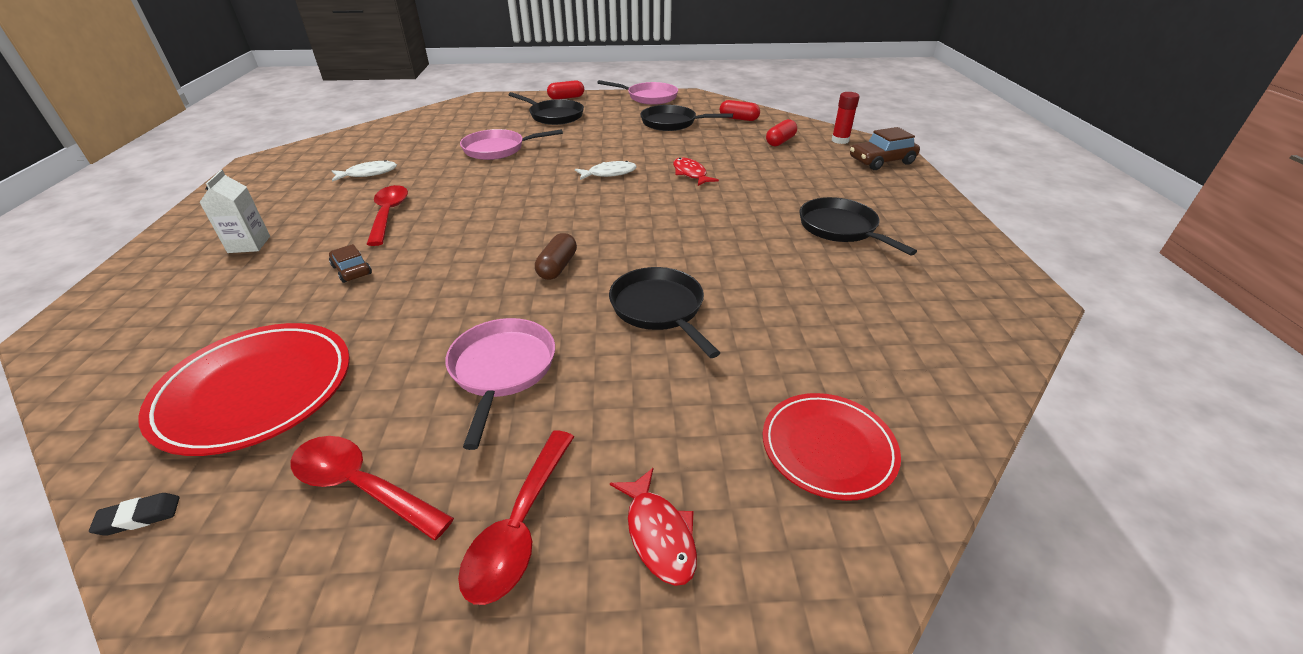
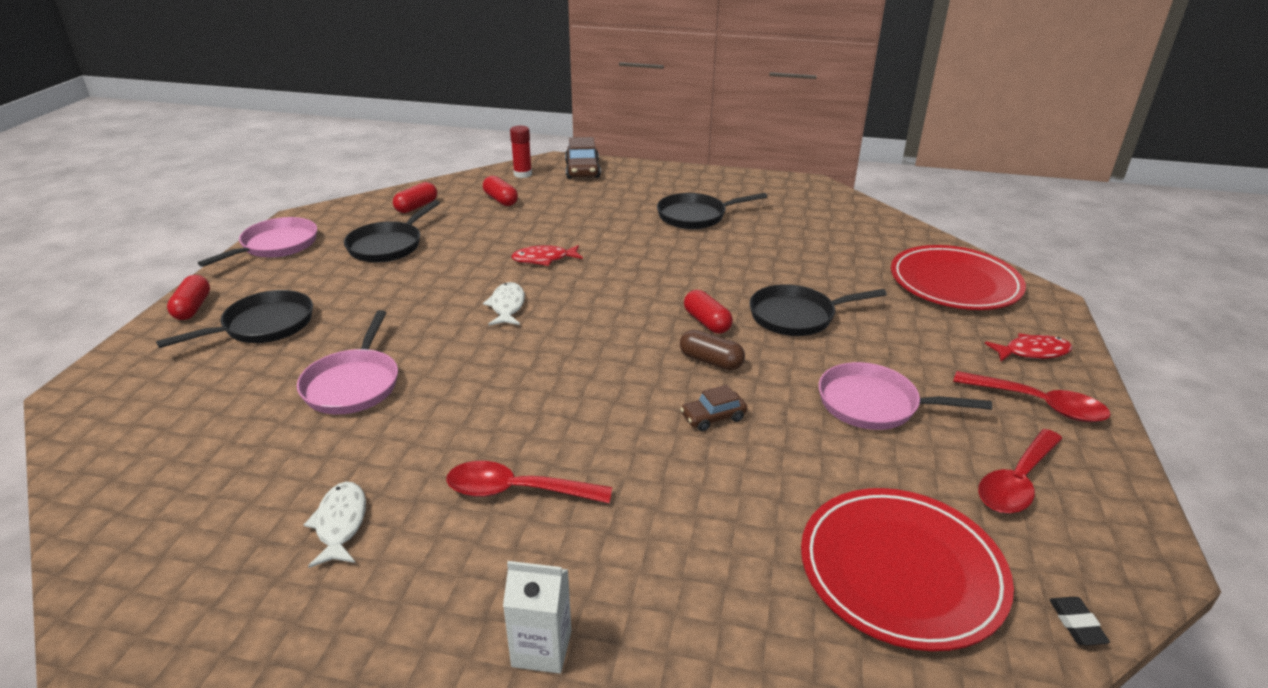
camera: 75 degrees left, 5 degrees down
(352, 270) = (666, 517): brown car -> brown car (713, 417)
(623, 258) = (707, 322): none -> red capsule
(828, 448) = (954, 283): red plate -> red plate, size x1.51

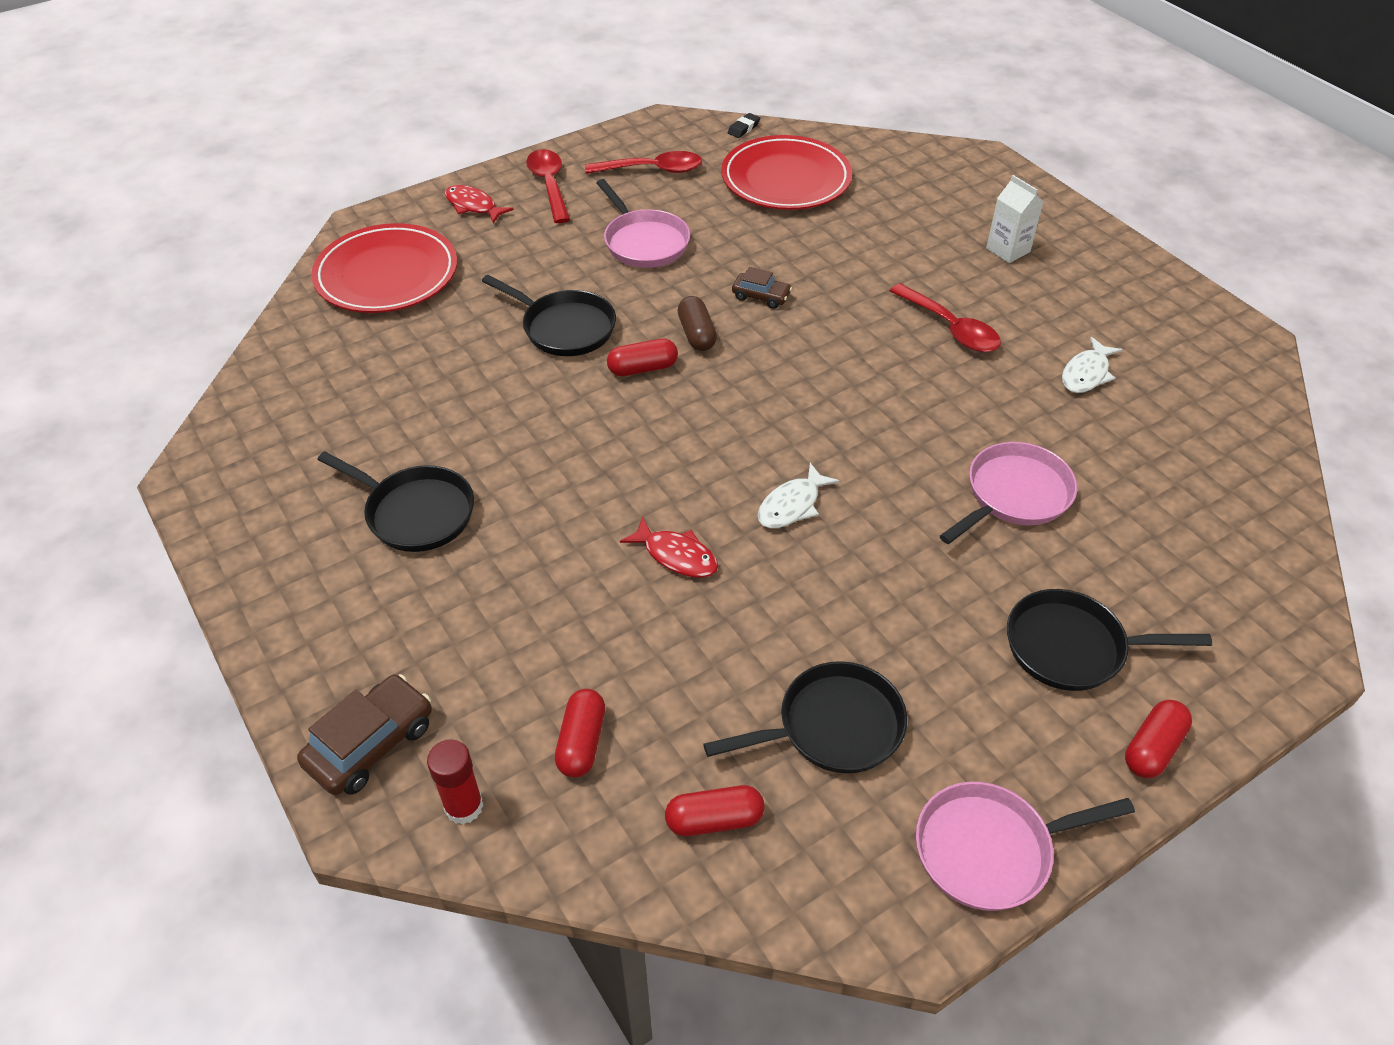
camera: 135 degrees left, 15 degrees up
(707, 322) = (642, 368): red capsule -> red capsule turned 60 degrees clockwise

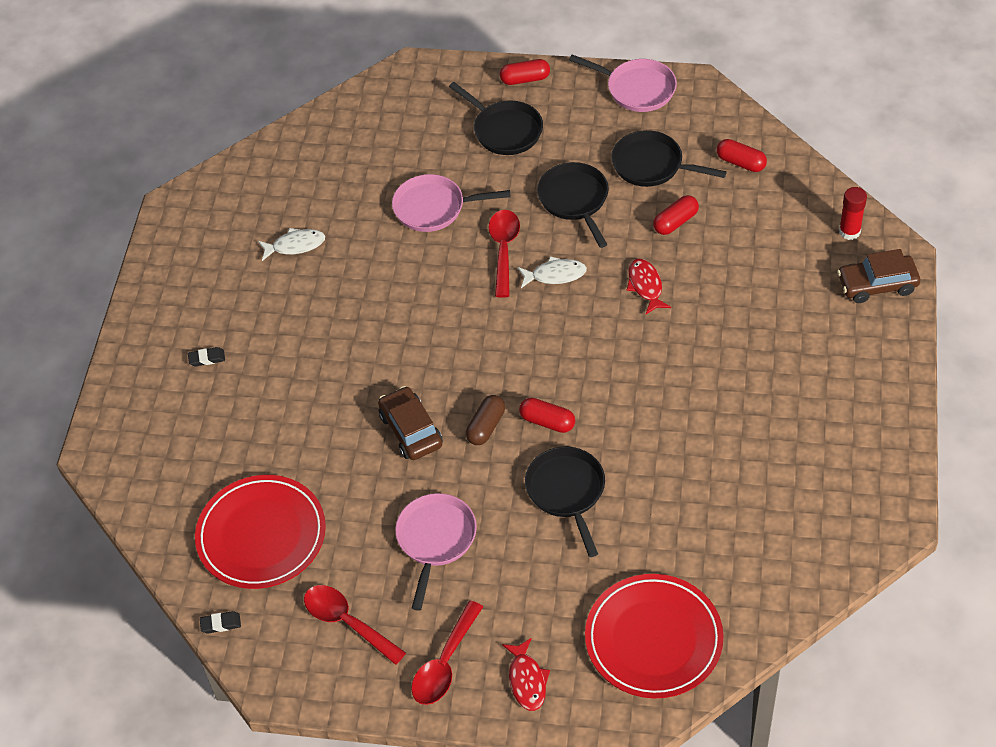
camera: 135 degrees left, 5 degrees up
(415, 512) = (771, 404): black pan -> black pan (575, 200)
(582, 742) = (773, 226): red capsule -> red capsule (675, 222)
(761, 296) = (411, 430): brown car -> brown car, size x1.64
(951, 328) = (326, 325): red spoon -> red spoon (504, 250)
(1008, 250) = (207, 358): white carton -> black eraser

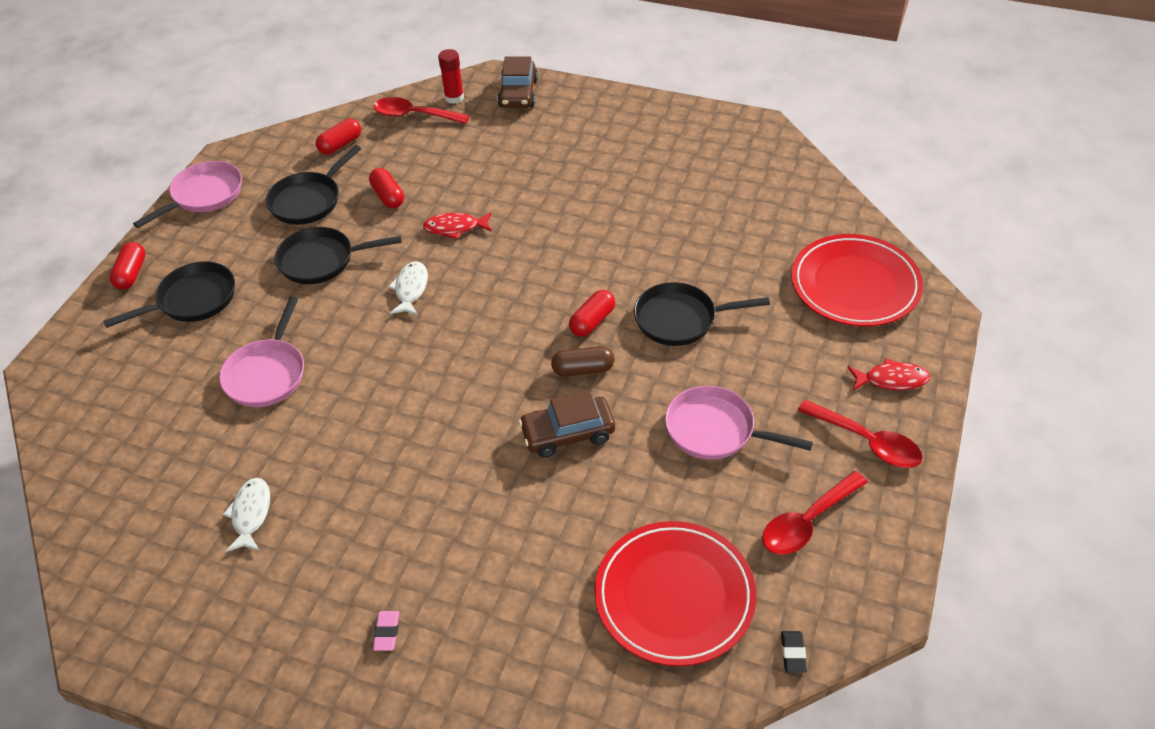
camera: 80 degrees left, 5 degrees down
(207, 358) = (387, 632): black eraser -> pink eraser
(486, 426) = (583, 369): brown capsule -> brown capsule turned 45 degrees counterclockwise
(504, 250) = (357, 323): red spoon -> red spoon (414, 115)

